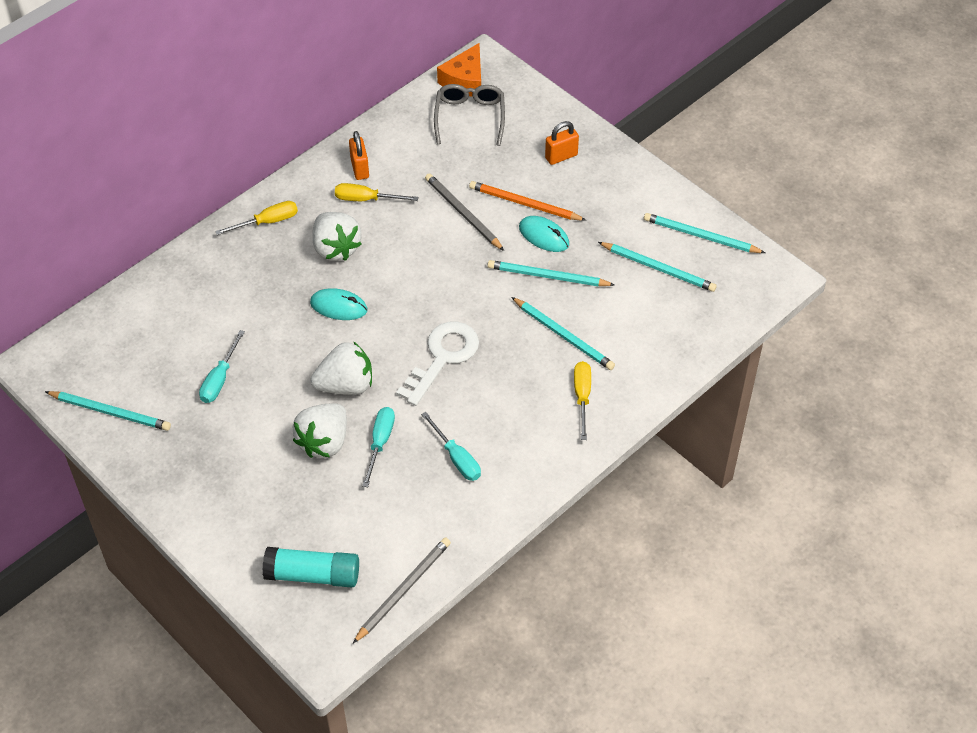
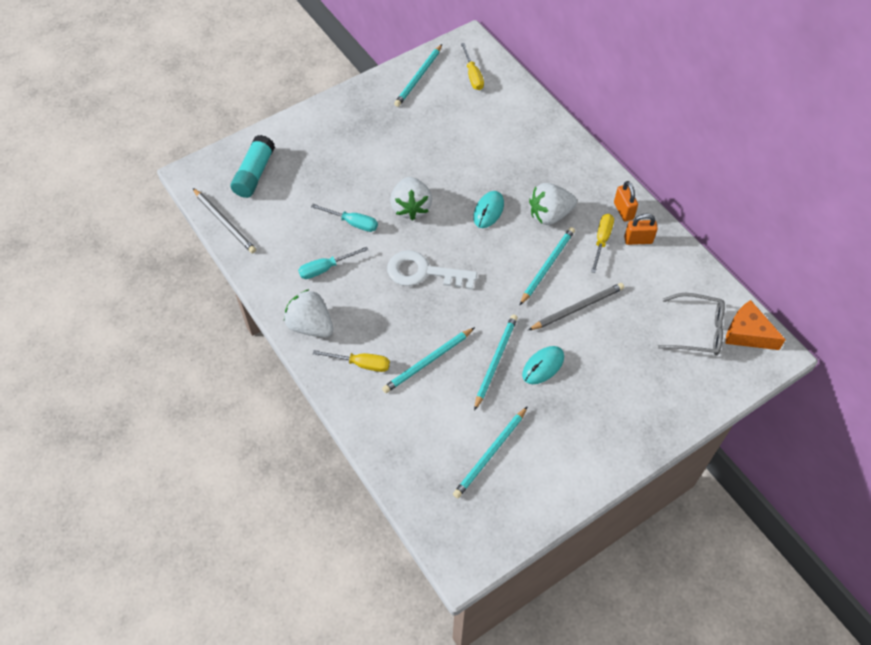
camera: 100 degrees right, 5 degrees up
(220, 379) = (433, 135): turquoise screwdriver -> none
(267, 222) = (584, 174): yellow screwdriver -> yellow screwdriver (473, 75)
(324, 442) = (362, 190): white strawberry -> white strawberry (310, 325)
(442, 357) = (423, 272): white key -> white key turned 150 degrees clockwise
(524, 204) = (584, 357): orange pencil -> none
(561, 156) = (641, 398): orange padlock -> orange padlock (623, 211)
(701, 236) = (525, 501): turquoise pencil -> turquoise pencil (547, 266)

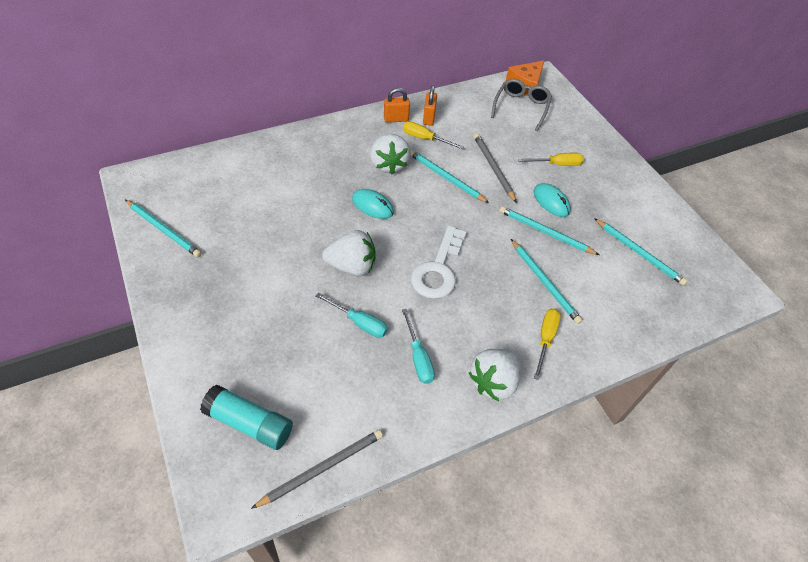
camera: 85 degrees left, 5 degrees down
(352, 223) = (359, 322): turquoise screwdriver -> turquoise screwdriver turned 90 degrees clockwise
(473, 75) = (185, 185): yellow screwdriver -> yellow screwdriver (557, 164)

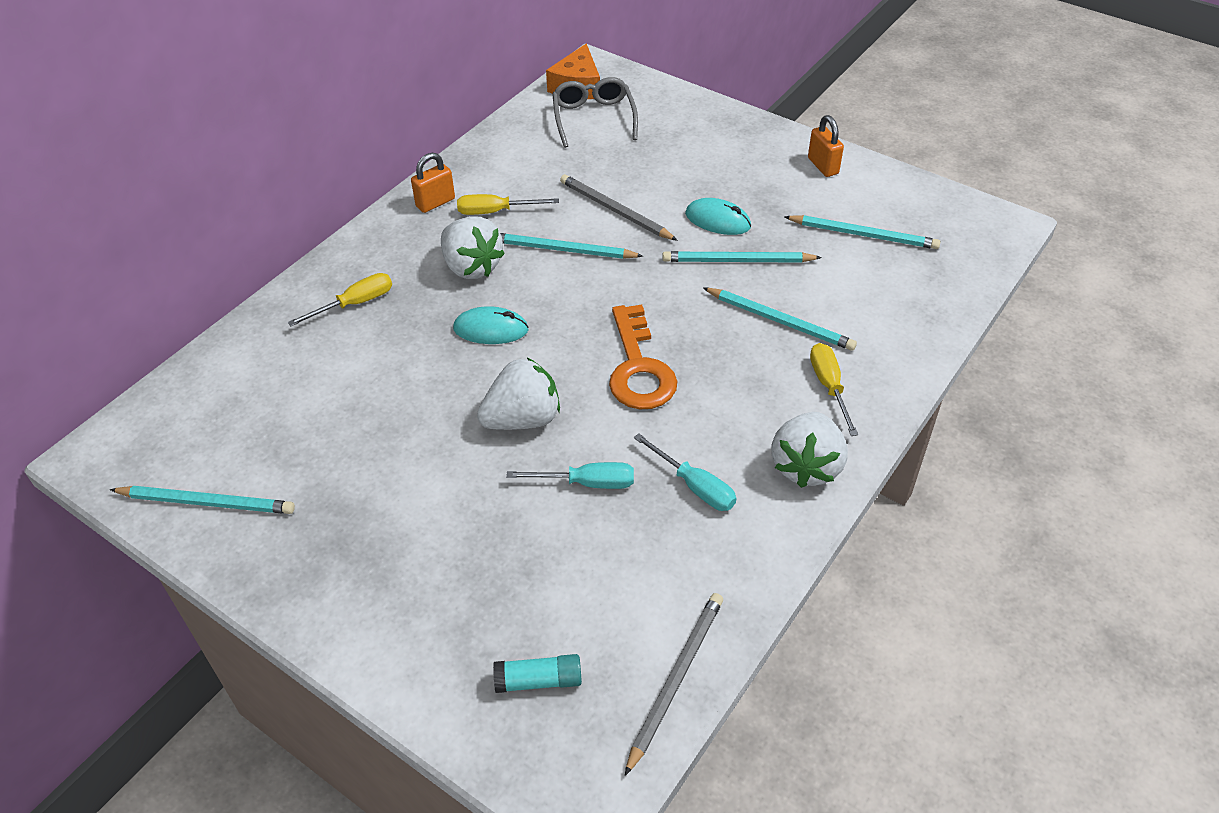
camera: 25 degrees left, 5 degrees down
(249, 423) = (538, 681): turquoise glue stick -> turquoise glue stick, size x0.63
(429, 118) = (480, 182): orange padlock -> orange padlock (823, 166)
(438, 269) = (638, 368): white key -> orange key
(557, 164) = (691, 171): yellow screwdriver -> yellow screwdriver (355, 303)

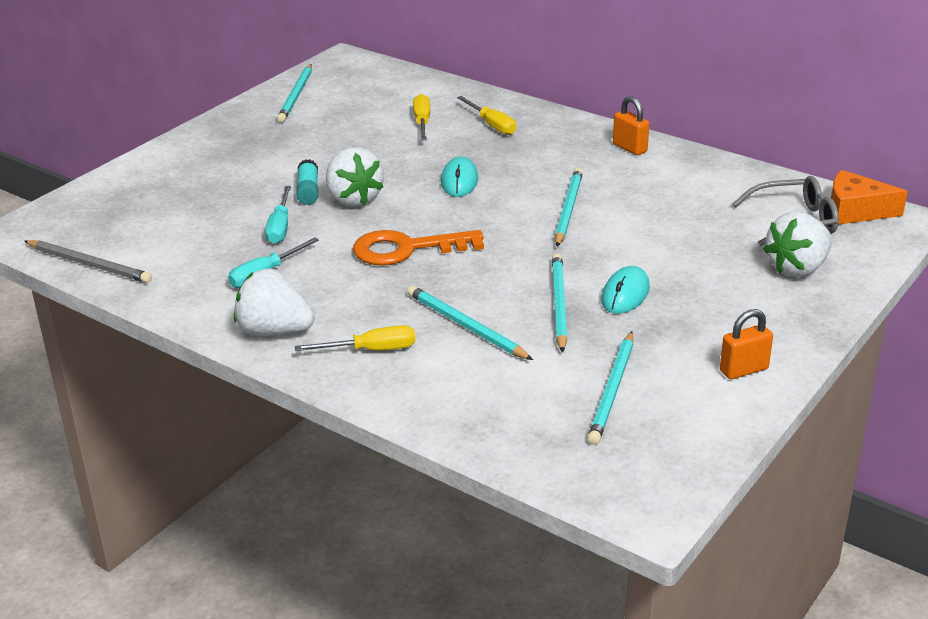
camera: 90 degrees right, 15 degrees down
(471, 267) = (540, 169): white strawberry -> white strawberry (797, 268)
(495, 211) = (621, 176): yellow screwdriver -> yellow screwdriver (422, 122)
(538, 681) = (111, 213): turquoise glue stick -> turquoise glue stick (308, 191)
(615, 210) = (633, 235): grey pencil -> none
(780, 321) = (466, 326): turquoise pencil -> turquoise pencil turned 105 degrees clockwise

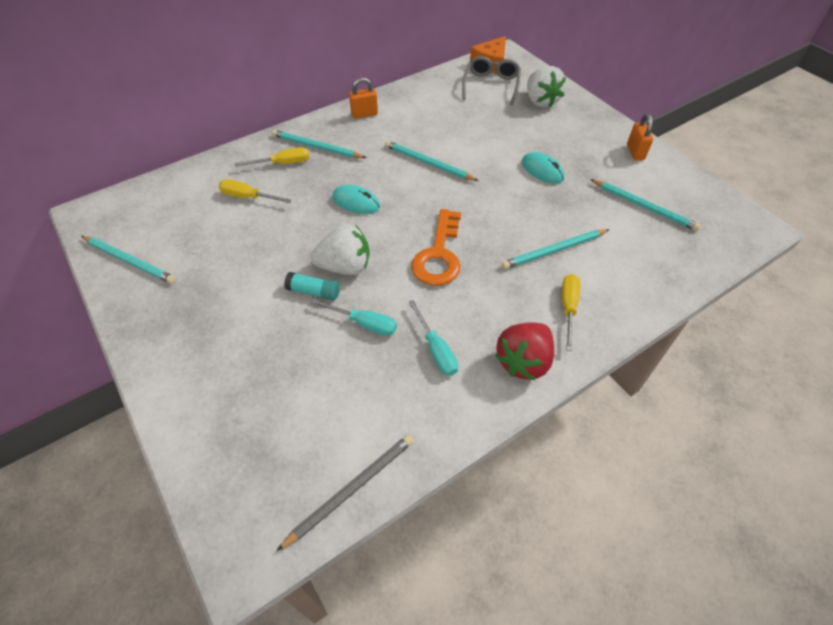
camera: 70 degrees left, 20 degrees up
(274, 331) = (524, 361): white strawberry -> red strawberry
(559, 304) = (543, 201): turquoise pencil -> turquoise pencil (316, 147)

